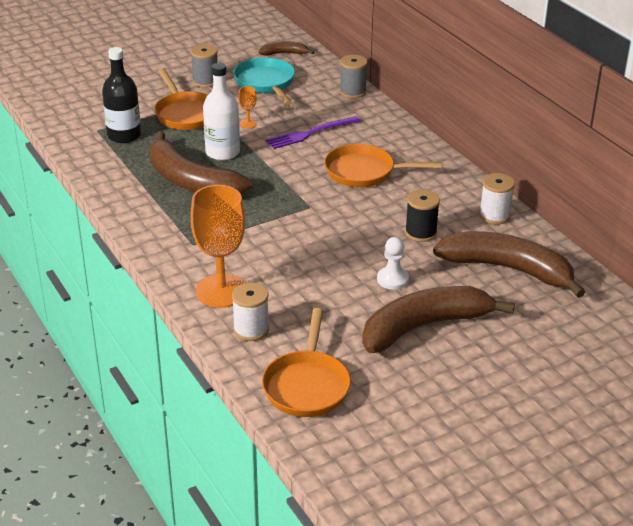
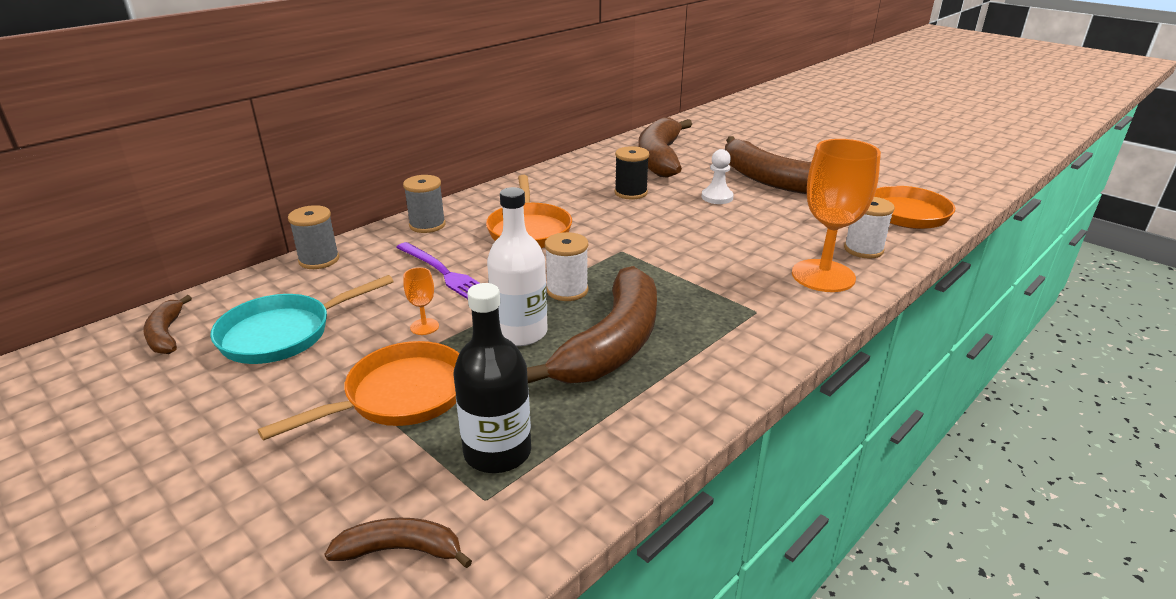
camera: 105 degrees left, 5 degrees down
(84, 110) = (401, 550): none -> brown banana
(205, 81) = (267, 400): grey spool -> grey spool (427, 225)
(494, 215) = (579, 167): white spool -> white spool (567, 290)

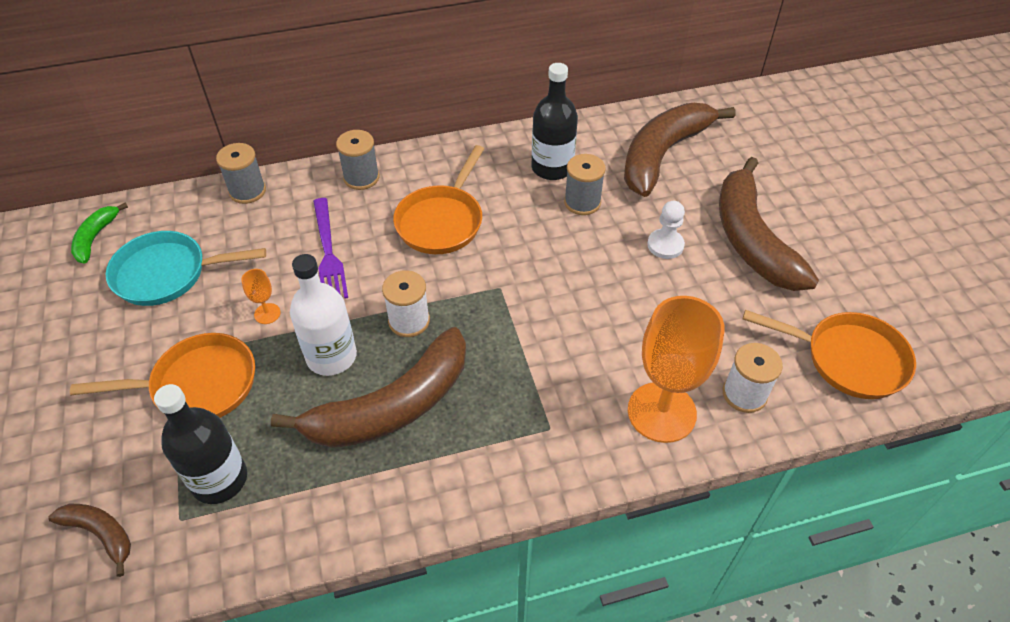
camera: 30 degrees right, 20 degrees up
(166, 334) = (95, 238): brown banana -> green banana
(586, 182) = (552, 168): none -> black bottle
(631, 193) = (582, 202): black spool -> grey spool

